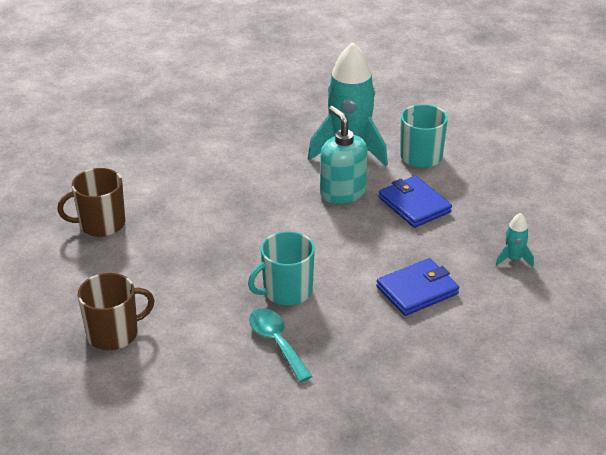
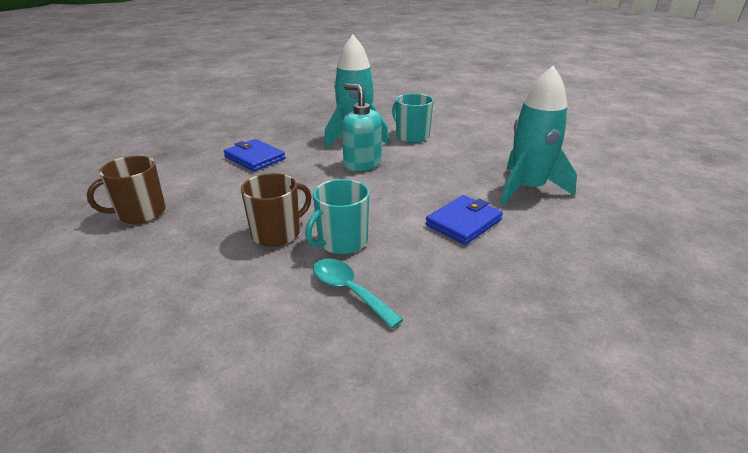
camera: 15 degrees left, 5 degrees down
(114, 333) = (157, 314): brown mug -> brown mug (277, 233)
(414, 205) = (424, 164): blue wallet -> blue wallet (255, 158)
(513, 259) = (527, 189): turquoise rocket -> turquoise rocket, size x2.36

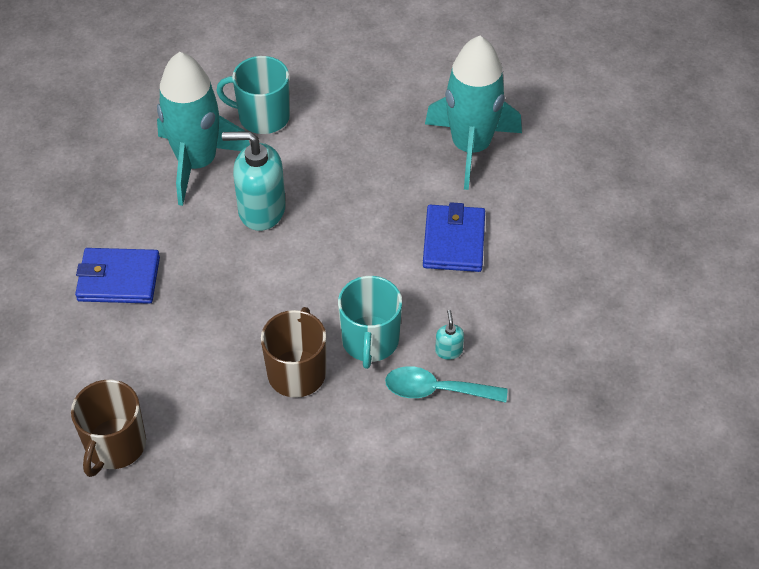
camera: 40 degrees left, 20 degrees up
(388, 274) = (448, 351): none -> turquoise soap dispenser

